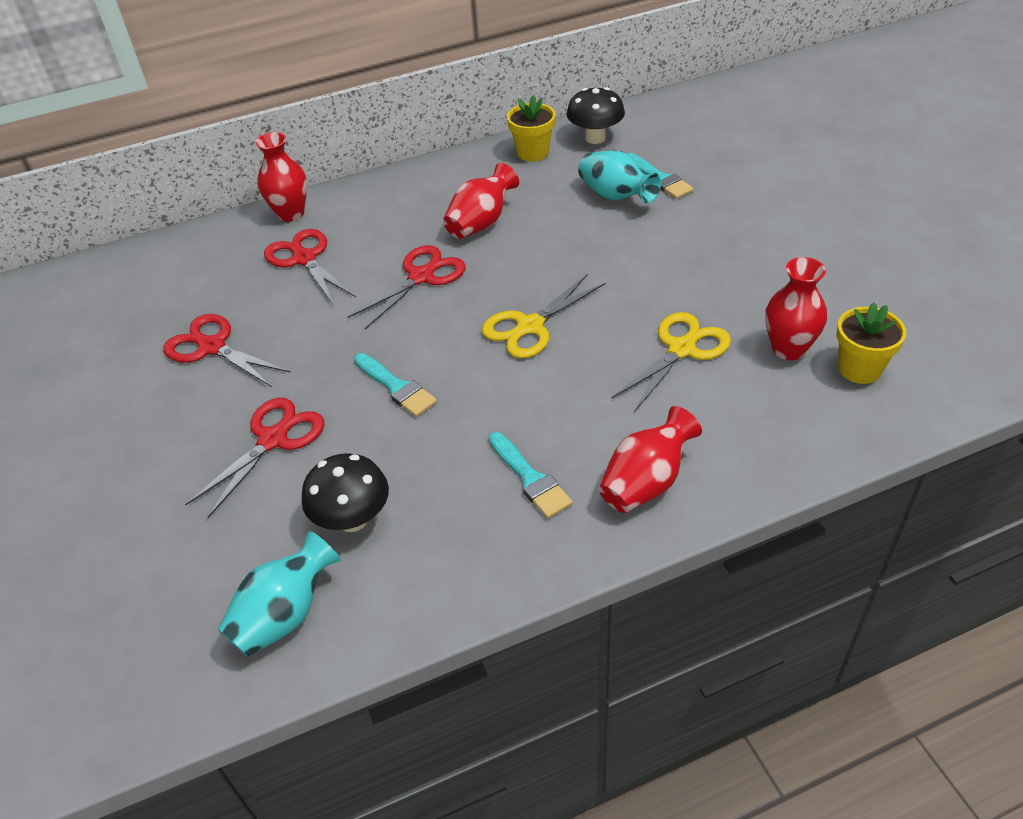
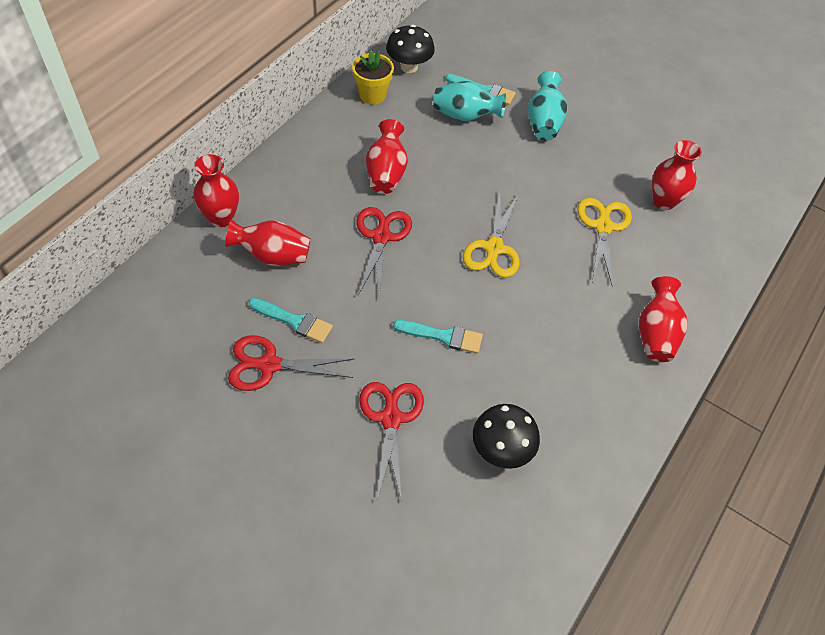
camera: 40 degrees left, 10 degrees up
(285, 615) = (518, 539): turquoise vase -> turquoise vase (544, 122)
(304, 259) = (273, 256): red scissors -> red vase
(530, 478) = (587, 364): turquoise brush -> turquoise brush (294, 321)
(859, 369) = (711, 199): yellow flower pot -> none

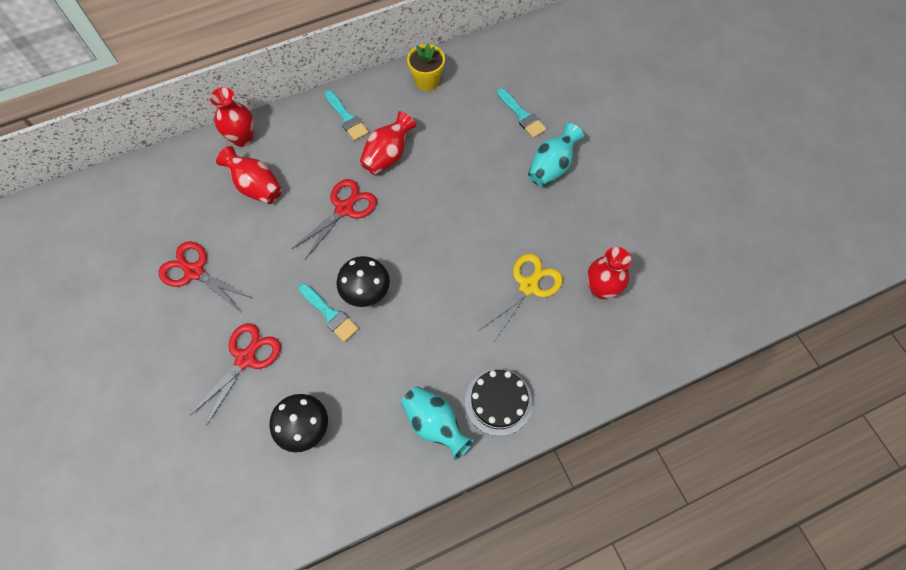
camera: 35 degrees right, 10 degrees up
(294, 321) = (234, 246): turquoise brush -> turquoise brush (346, 118)
(409, 67) = (475, 67): black mushroom -> black mushroom (366, 291)
(465, 116) = (488, 132): turquoise vase -> turquoise vase (435, 424)
(494, 248) = (423, 261): yellow scissors -> none
(656, 333) = (498, 401): red vase -> black cake

